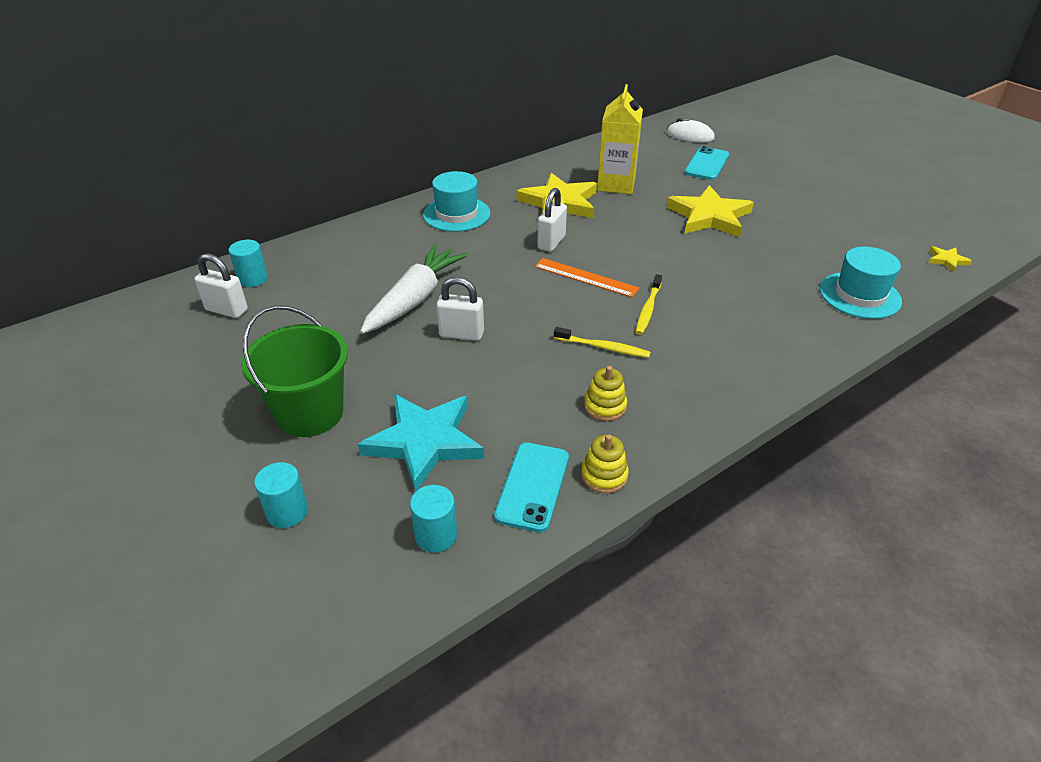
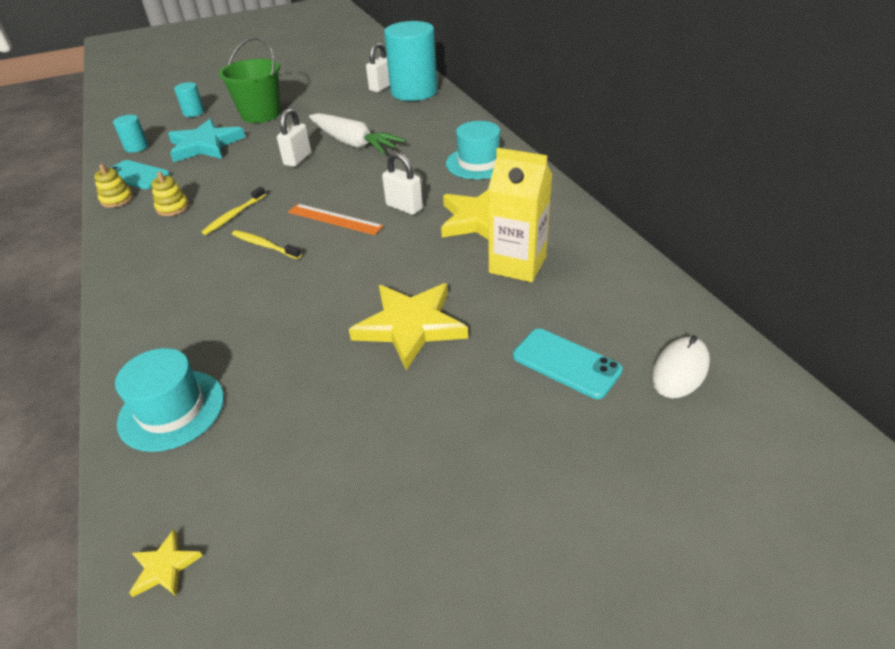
camera: 105 degrees right, 0 degrees up
(253, 279) = (414, 92): turquoise cylinder -> turquoise cylinder, size x2.29
(585, 277) = (334, 219): orange ruler -> orange ruler turned 75 degrees clockwise

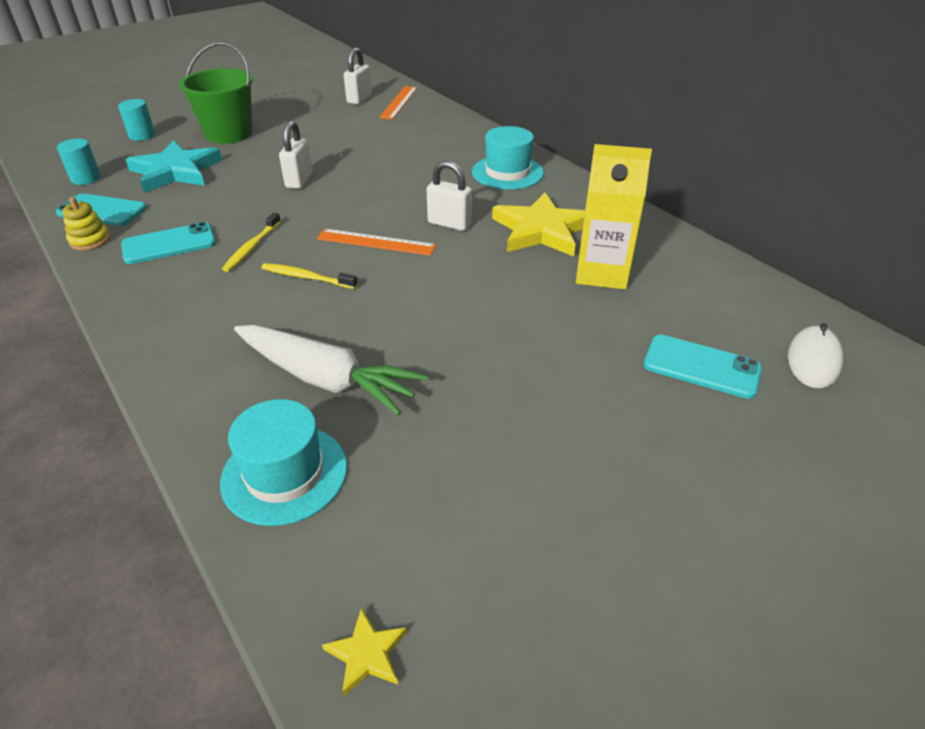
camera: 15 degrees left, 0 degrees up
(173, 207) = (169, 244): yellow stacking toy -> turquoise phone
(353, 143) = (356, 160): white carrot -> white carrot (326, 379)
(410, 326) = (520, 348): yellow star -> none
(414, 92) = (399, 102): turquoise cylinder -> orange ruler

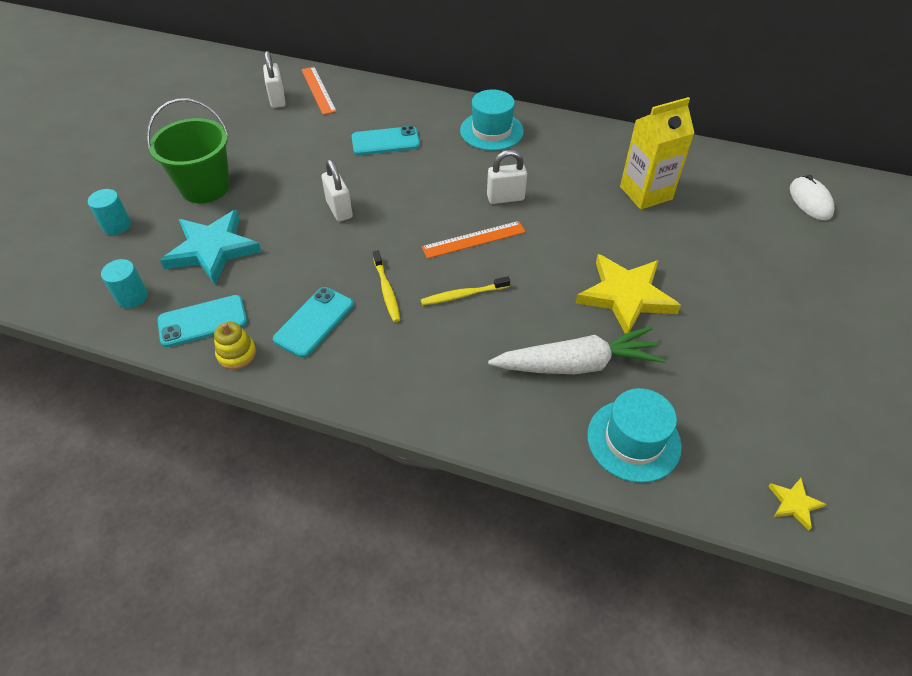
camera: 35 degrees left, 10 degrees up
(541, 230) = (572, 174): yellow star -> yellow star (626, 296)
(701, 367) = (765, 235): turquoise phone -> turquoise phone (385, 141)

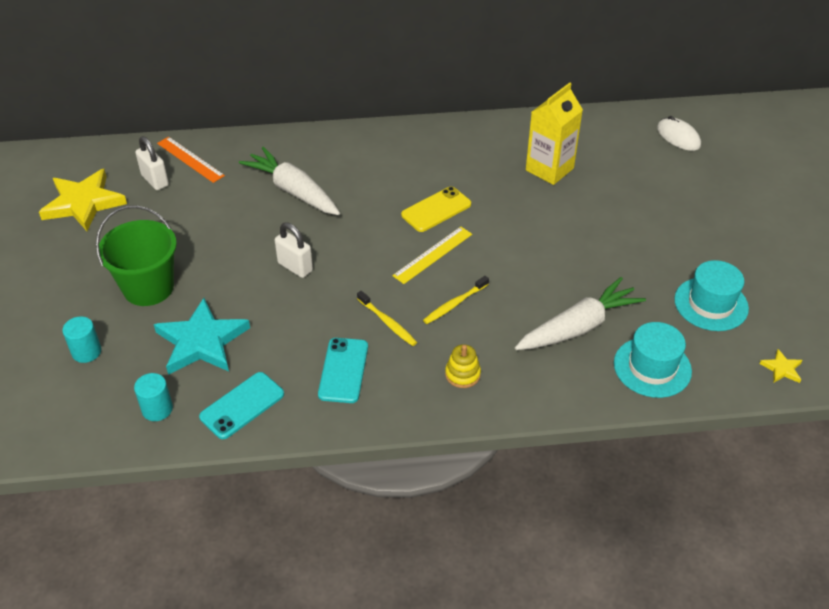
camera: 25 degrees left, 5 degrees down
(237, 354) = (294, 421): yellow stacking toy -> yellow stacking toy (462, 374)
(385, 141) = (293, 191): turquoise phone -> white carrot
(473, 239) = (433, 254): orange ruler -> yellow ruler
(491, 131) = (385, 152): turquoise hat -> turquoise hat (711, 304)
(505, 198) = (436, 210): white padlock -> yellow phone
(626, 296) = (583, 260): yellow star -> yellow star (83, 203)

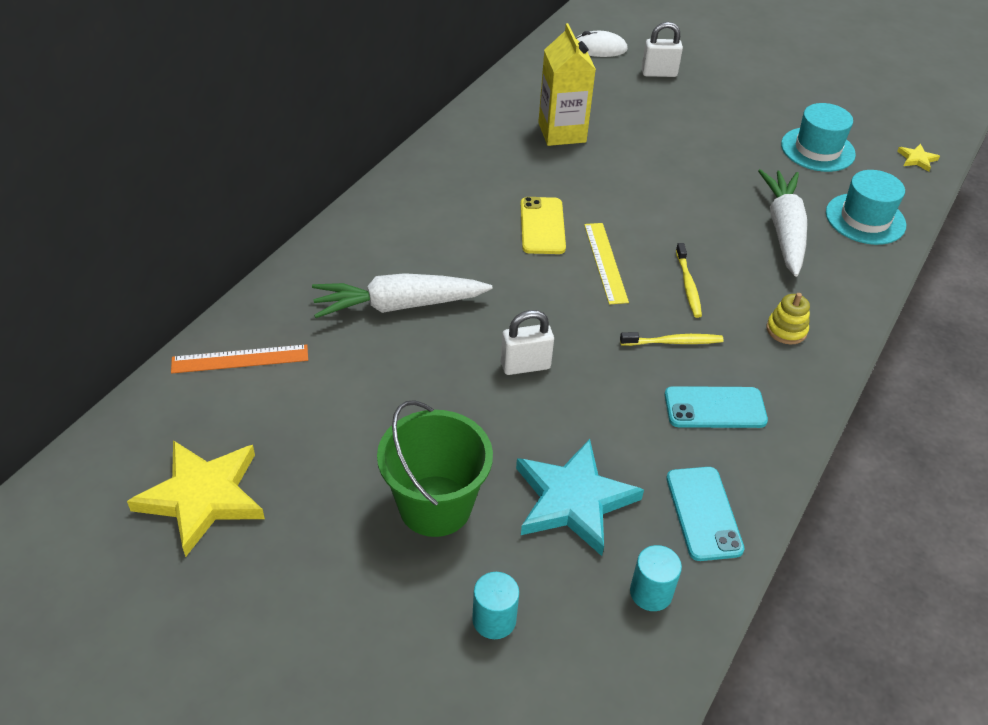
camera: 55 degrees left, 0 degrees up
(155, 180) = (241, 408): white padlock -> white padlock (659, 73)
(343, 370) = (715, 408): turquoise phone -> turquoise phone turned 45 degrees counterclockwise

